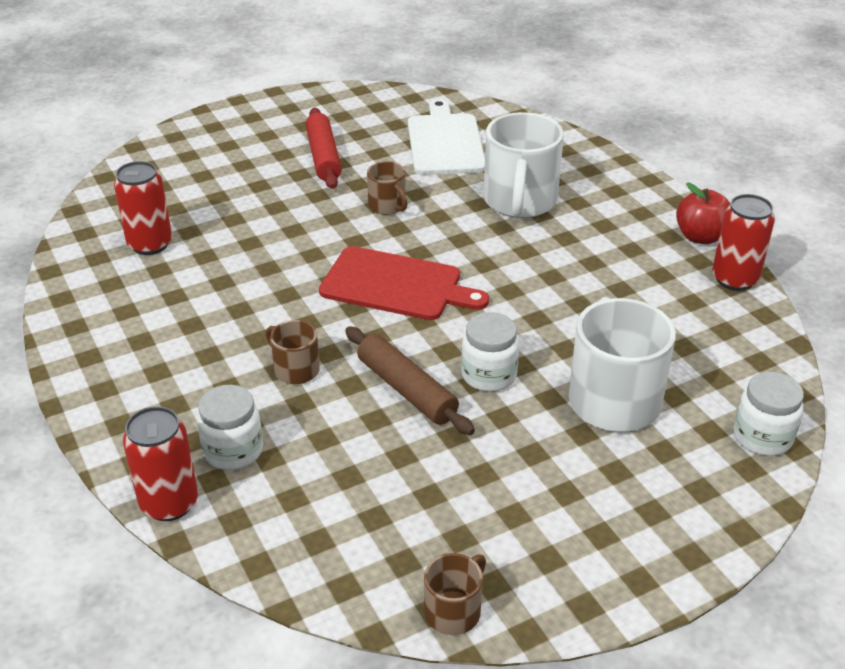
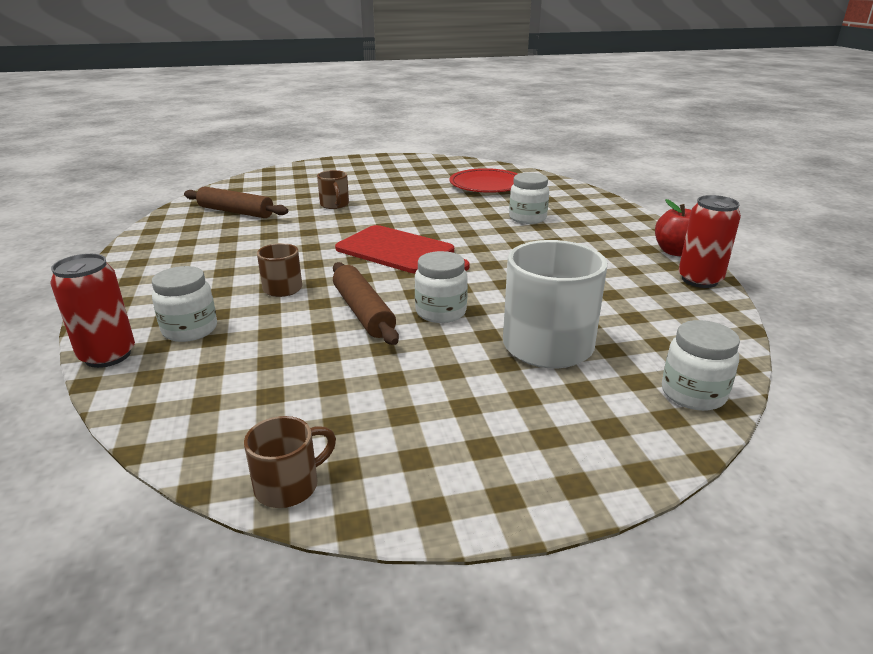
camera: 15 degrees right, 10 degrees down
(150, 244) = (236, 212): red can -> brown rolling pin
(323, 157) = (392, 184): red rolling pin -> none
(388, 206) = (422, 210): brown mug -> brown mug (335, 205)
(445, 142) = (487, 185): white cutting board -> red plate
(520, 202) = (527, 218): white mug -> white jar

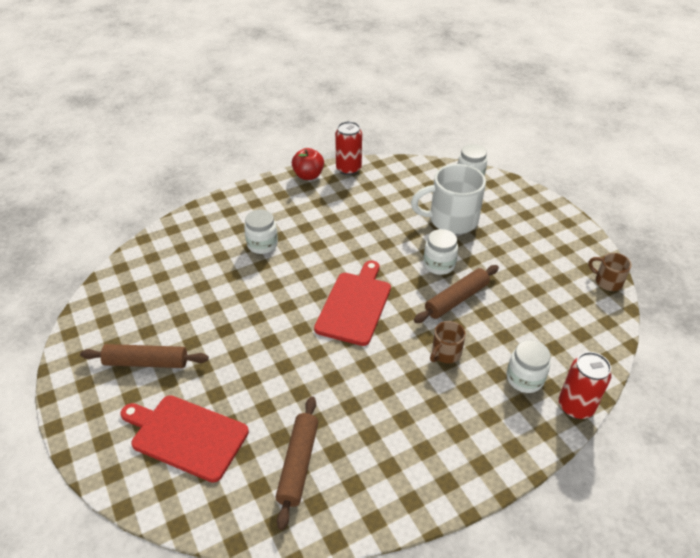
camera: 105 degrees left, 15 degrees up
(306, 183) = (186, 436): none -> red cutting board
(335, 205) = (257, 382): brown mug -> none
(391, 175) = (146, 362): none -> brown rolling pin
(487, 185) = (174, 280): red plate -> none

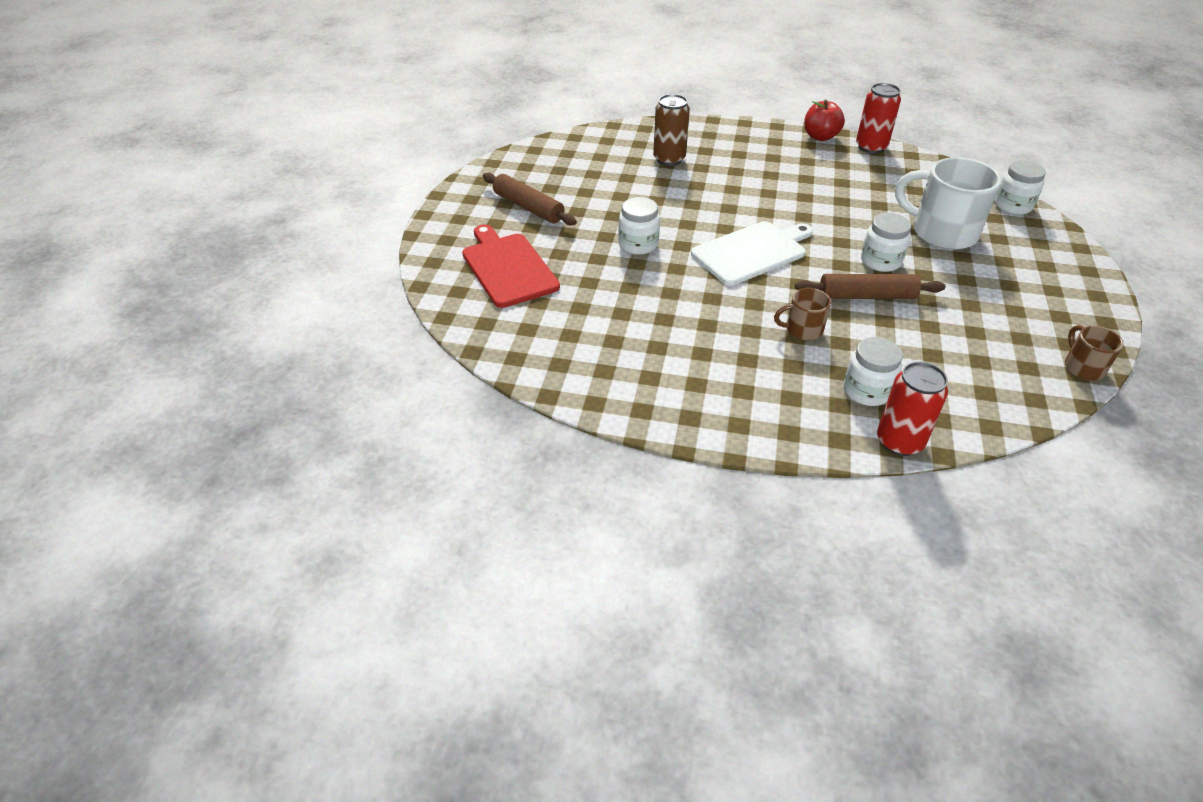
camera: 40 degrees right, 0 degrees up
(219, 250) = (669, 159): none -> brown can
(262, 244) = (714, 171): white jar -> white jar (638, 244)
(298, 464) = (574, 332): brown rolling pin -> none
(355, 305) = (752, 252): red cutting board -> white cutting board

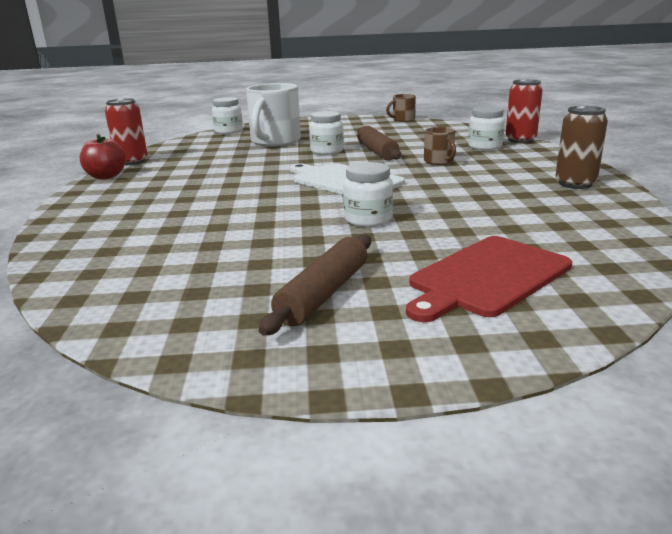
camera: 105 degrees left, 20 degrees down
(669, 159) = (157, 229): brown can -> brown can (575, 184)

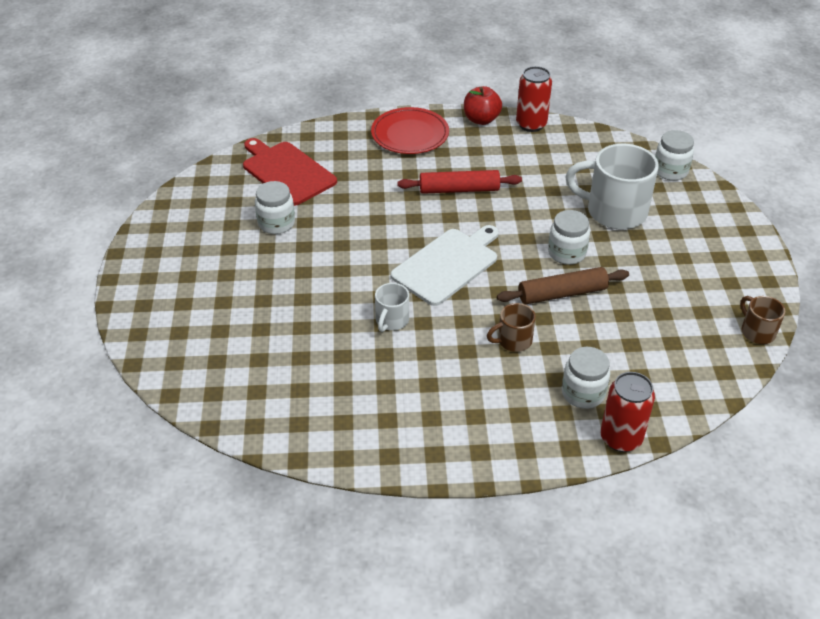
camera: 90 degrees right, 20 degrees up
(106, 201) = (410, 134): none -> red plate
(225, 180) = (459, 189): none -> red rolling pin
(323, 294) = (216, 251): brown rolling pin -> none
(368, 219) = (337, 276): white jar -> white jar (276, 223)
(433, 196) = (391, 321): none -> white mug
(487, 277) = (216, 326): red cutting board -> red cutting board (286, 172)
(575, 184) = (412, 435): brown can -> none

